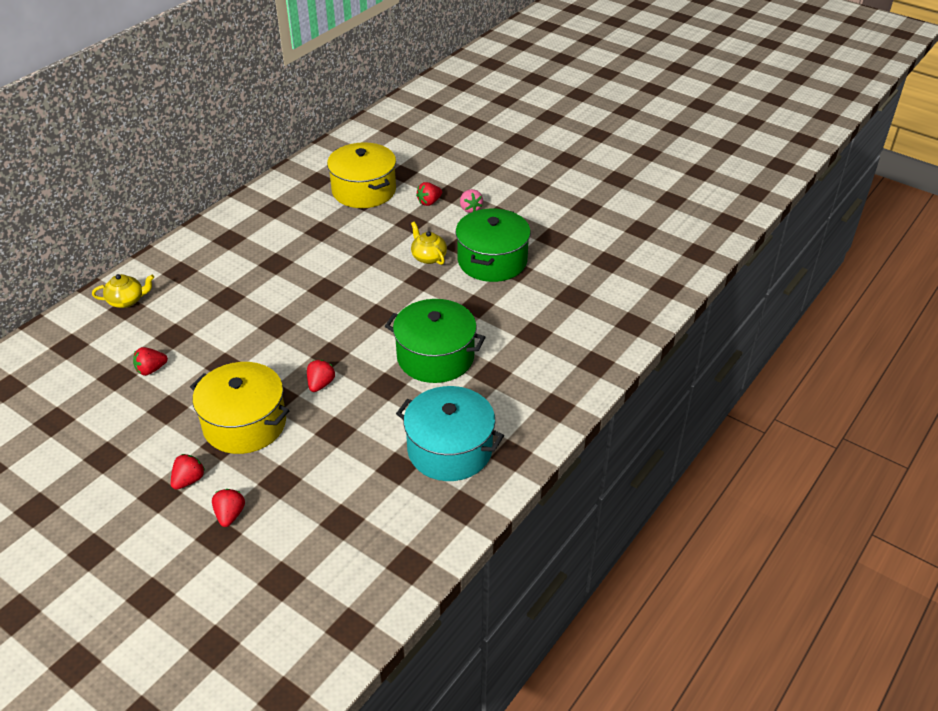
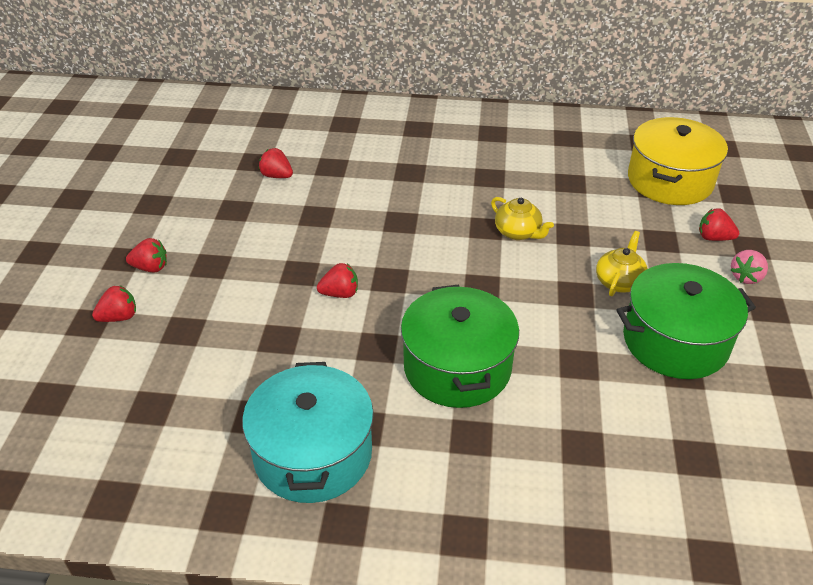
camera: 60 degrees right, 0 degrees up
(127, 300) = (353, 120): yellow teapot -> yellow teapot (518, 232)
(244, 424) = (246, 267): yellow pot -> none

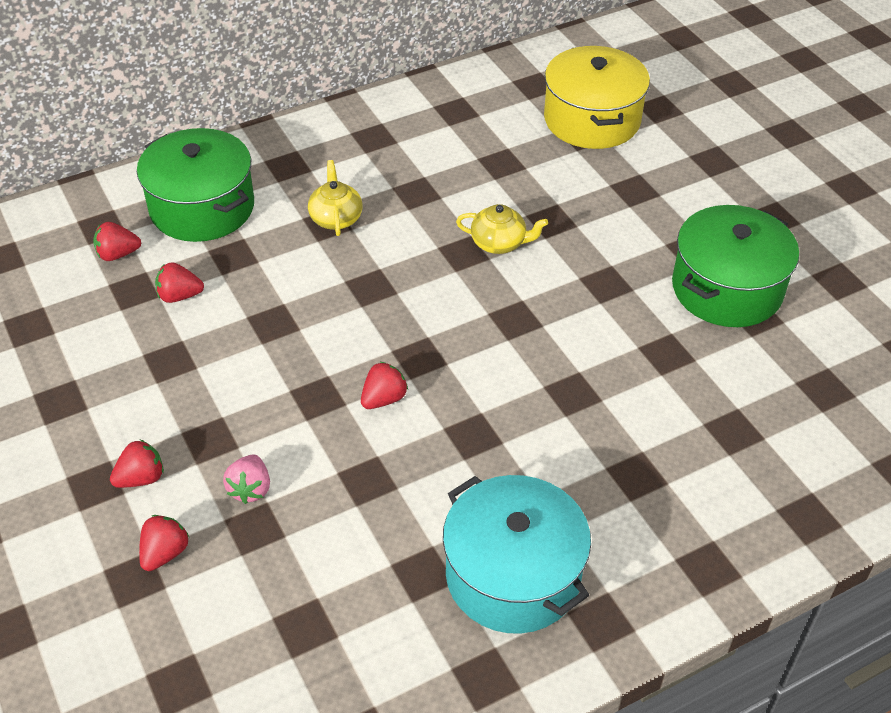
camera: 35 degrees left, 5 degrees up
(457, 367) = (566, 415): green pot -> green pot (202, 207)
(619, 281) = (634, 252): yellow teapot -> yellow teapot (336, 218)
(714, 238) = (677, 165): red strawberry -> red strawberry (118, 254)
(746, 277) = (734, 194): pink strawberry -> pink strawberry (250, 489)

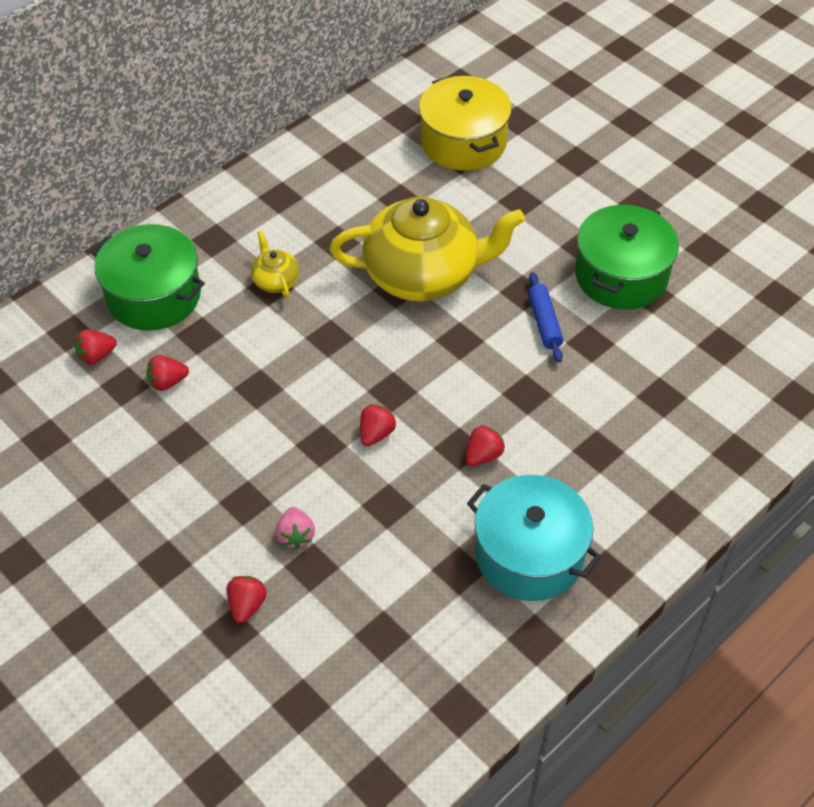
camera: 15 degrees left, 5 degrees up
(141, 478) = (201, 548): red strawberry -> red strawberry (483, 455)
(499, 243) = (423, 274): yellow teapot -> yellow teapot, size x2.37
(619, 320) = (544, 322): none -> blue rolling pin

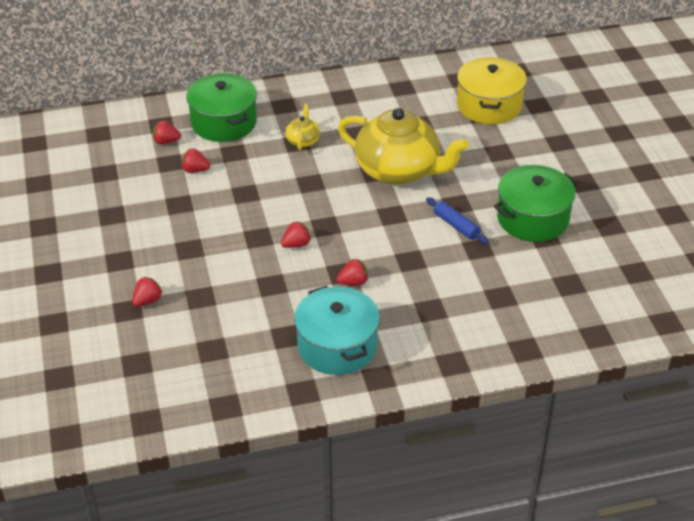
camera: 30 degrees right, 10 degrees down
(295, 535) = (204, 277): pink strawberry -> none
(544, 322) = (456, 225): blue rolling pin -> blue rolling pin turned 60 degrees counterclockwise

